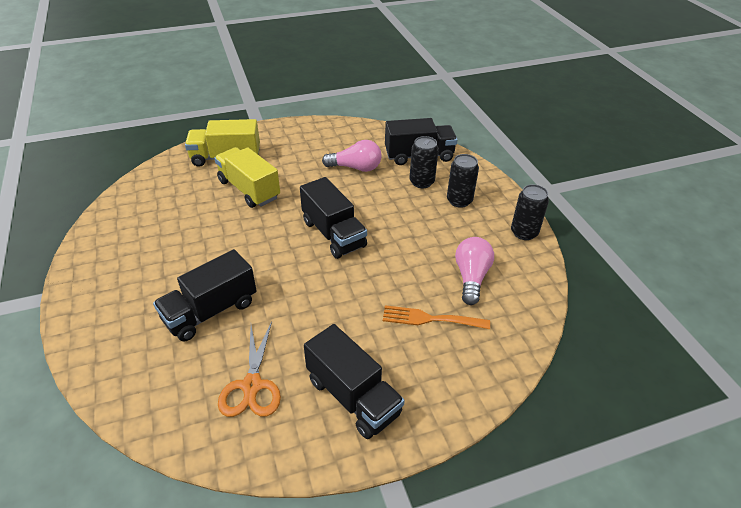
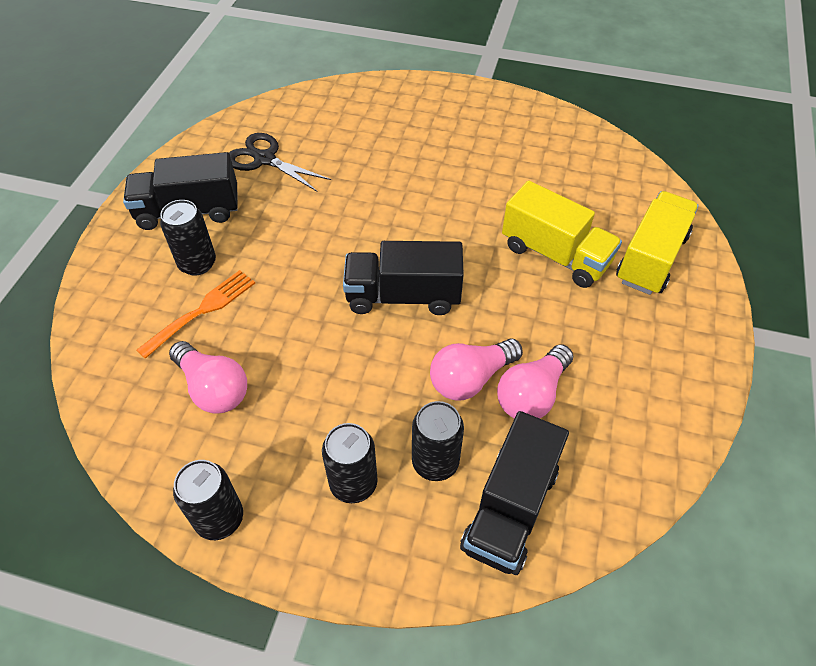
camera: 125 degrees right, 10 degrees up
(211, 311) = (371, 161): black truck -> none
(249, 189) = (555, 254): yellow truck -> yellow truck turned 45 degrees clockwise
(252, 386) = (264, 159): orange scissors -> black scissors
(365, 188) = (471, 378): none -> pink light bulb
(397, 350) = (197, 263): none -> black can

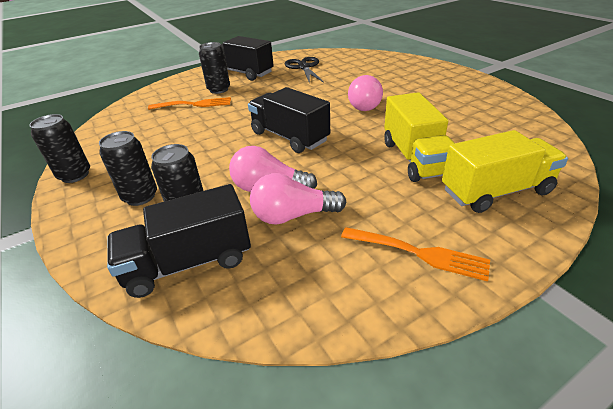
camera: 45 degrees right, 15 degrees down
(213, 388) = (153, 130): pink light bulb -> pink light bulb (362, 104)
(661, 363) = (418, 253): none -> orange fork

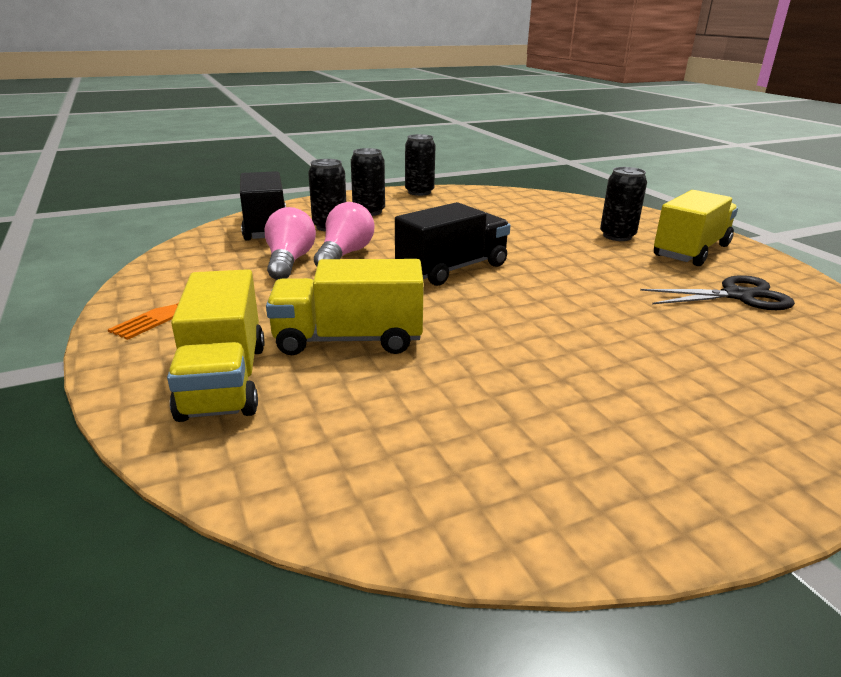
camera: 95 degrees right, 10 degrees down
(194, 104) = (565, 225): orange fork -> none
(244, 73) = (691, 251): black truck -> yellow truck
(362, 104) = (549, 327): pink light bulb -> none

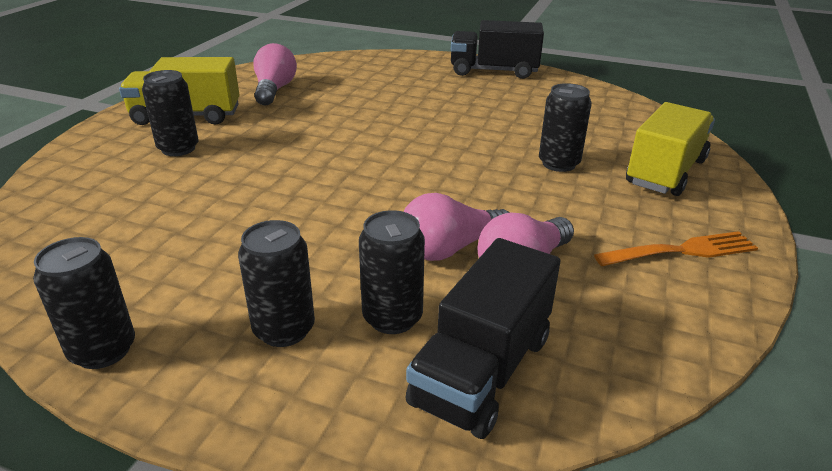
camera: 135 degrees left, 5 degrees up
(349, 340) = (558, 163): yellow truck -> black can
(452, 269) = (387, 182): black truck -> black truck (494, 71)
(737, 296) = (274, 90): black scissors -> pink light bulb

